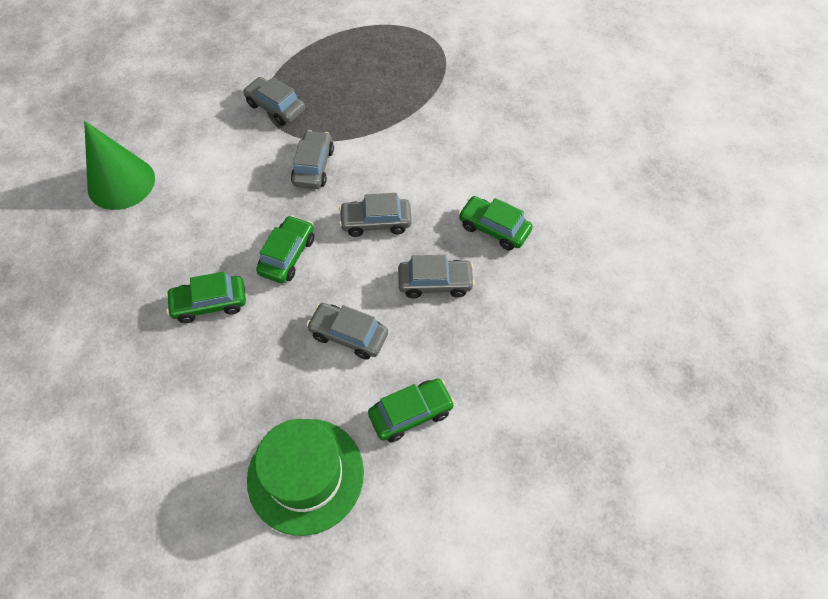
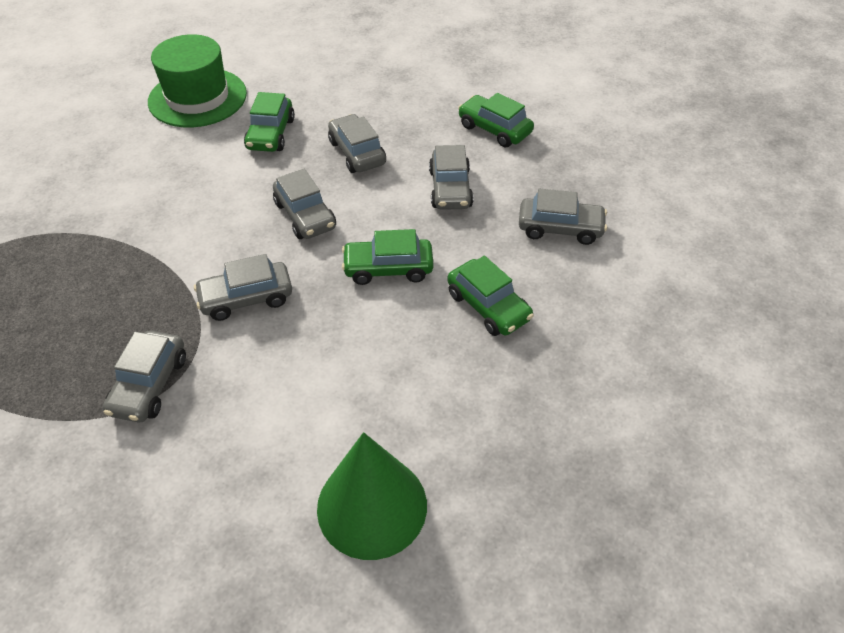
camera: 115 degrees left, 10 degrees down
(250, 398) = (560, 228): none -> grey car
(305, 475) = (593, 168): green hat -> green hat (197, 98)

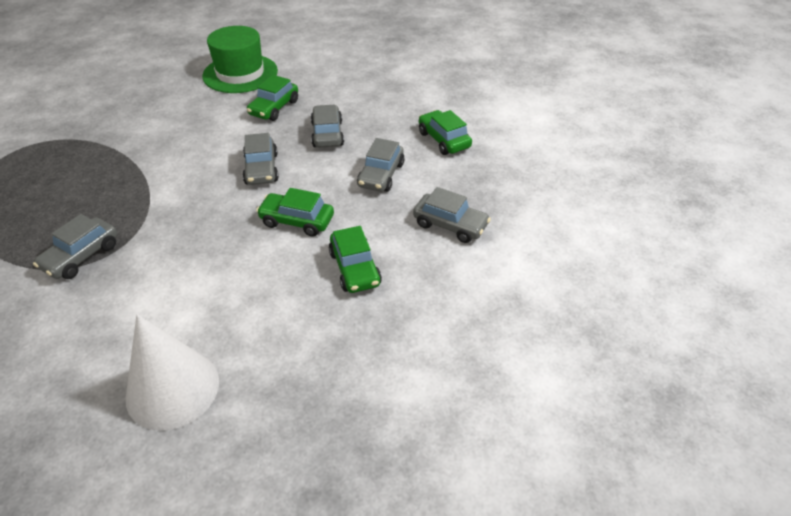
camera: 20 degrees right, 5 degrees down
(246, 298) = (183, 216): grey car -> none
(372, 506) = (172, 389): green cone -> white cone

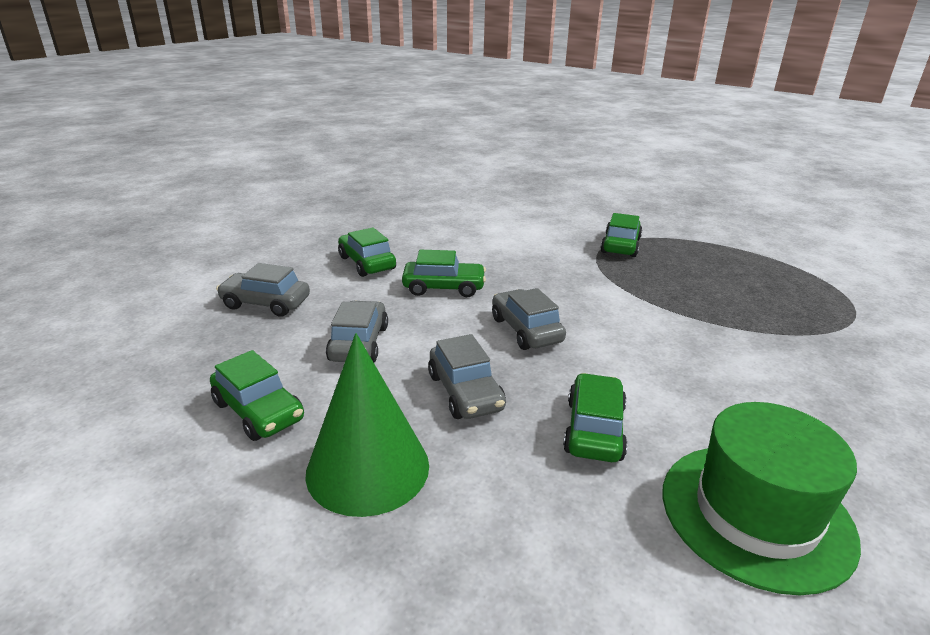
camera: 165 degrees right, 15 degrees down
(81, 256) = (620, 245): grey car -> green car
(172, 389) = (470, 205): white cone -> none
(390, 108) = (368, 468): none -> green cone

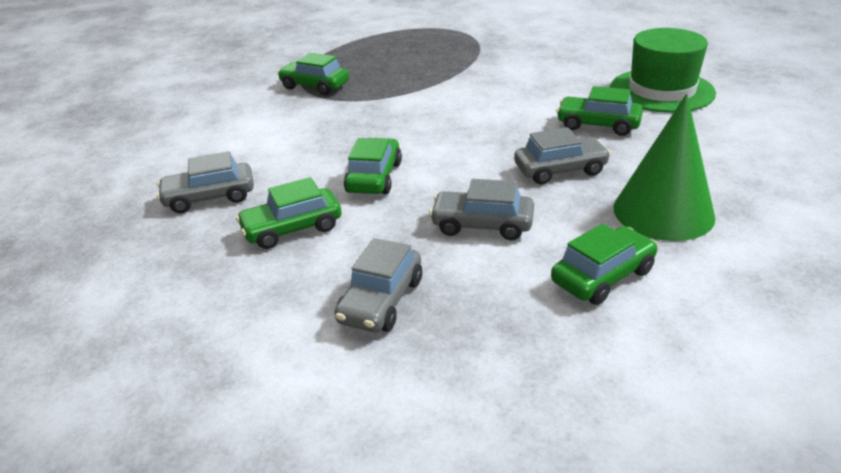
camera: 80 degrees left, 5 degrees up
(526, 330) = (465, 140): grey car -> grey car (210, 197)

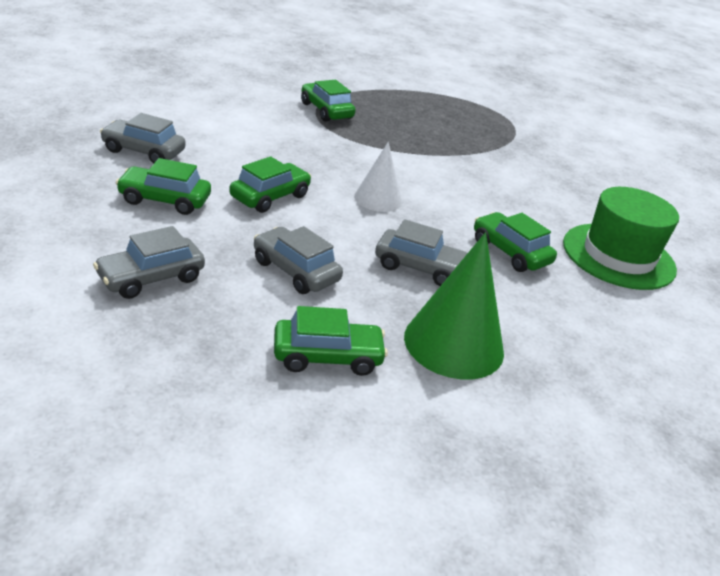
camera: 25 degrees right, 0 degrees up
(456, 135) = (378, 199): none -> white cone

